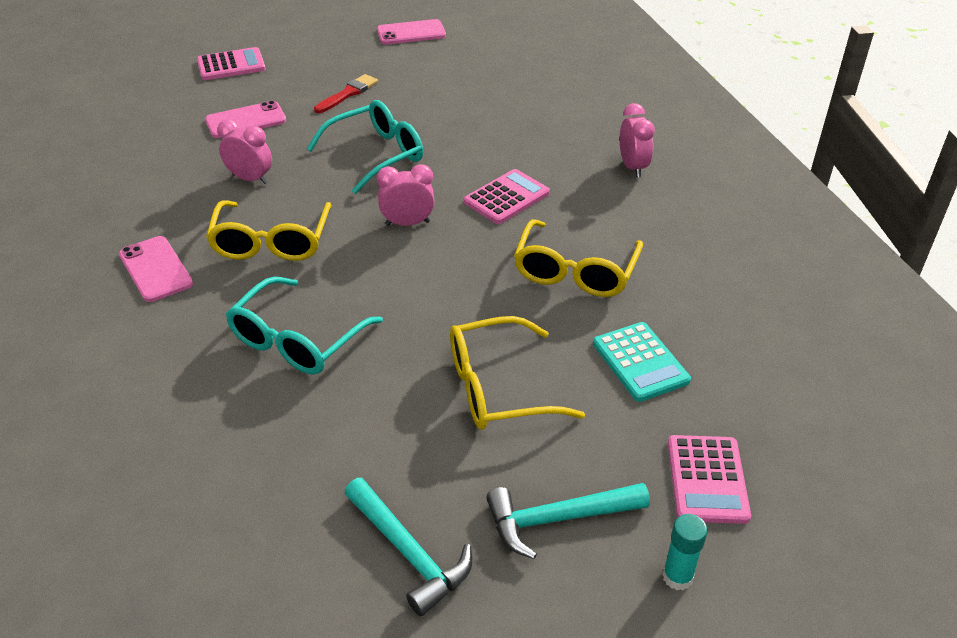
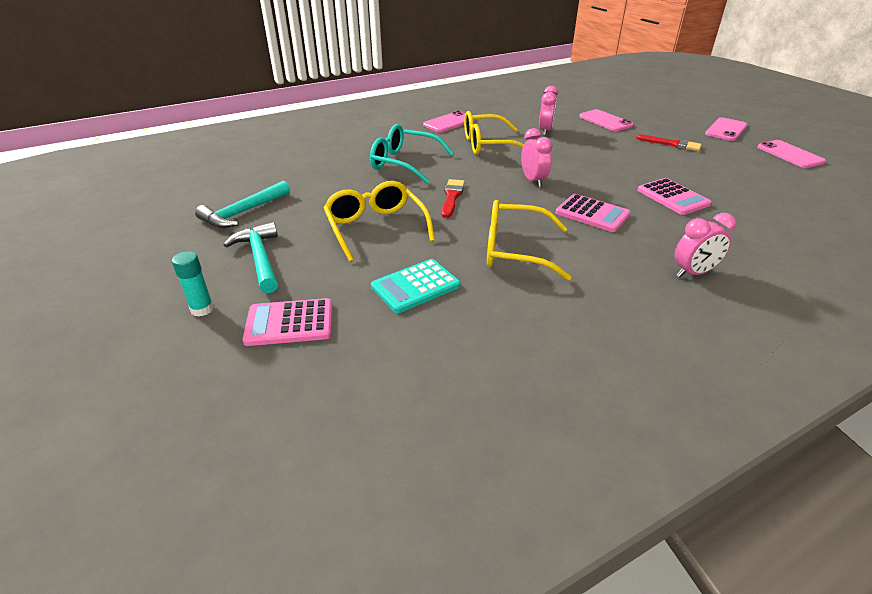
camera: 80 degrees right, 5 degrees down
(231, 65) = (663, 108): pink calculator -> pink calculator (673, 197)
(326, 46) = (726, 130): none -> pink phone
(376, 155) = (605, 162): turquoise glasses -> none
(430, 303) = (452, 197): none -> red brush

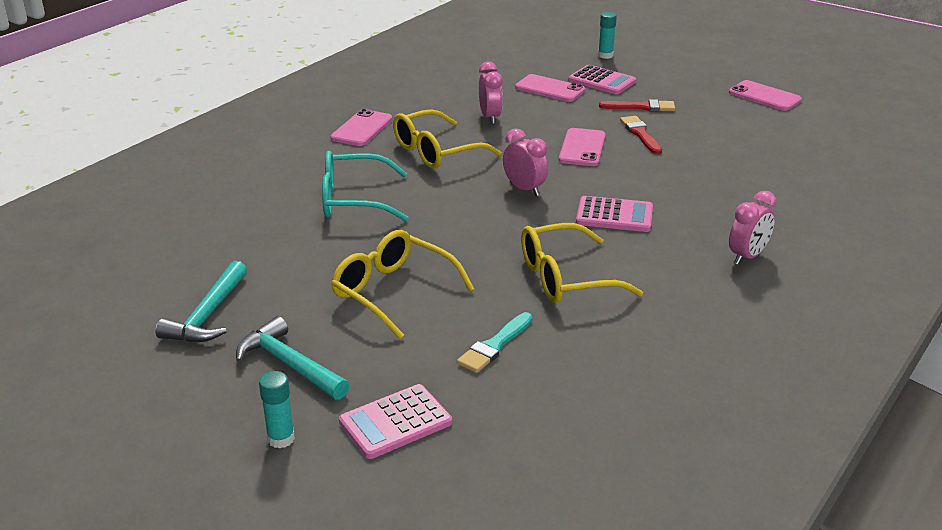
camera: 25 degrees left, 5 degrees down
(415, 286) = (494, 345): turquoise calculator -> turquoise brush
(452, 197) = (449, 231): red brush -> red brush (640, 134)
(666, 107) = (605, 55): none -> turquoise glue stick
(673, 197) = (681, 176): pink calculator -> pink calculator (602, 81)
(726, 130) = (686, 76): pink phone -> pink phone (582, 148)

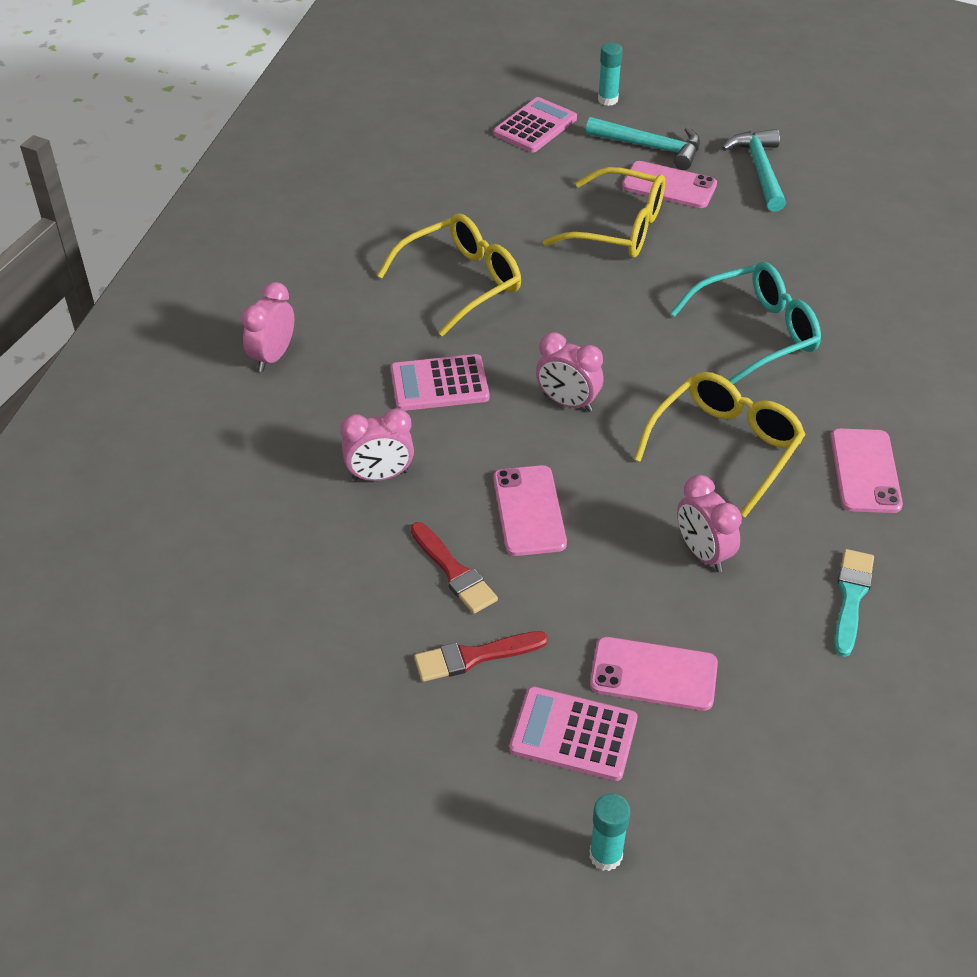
camera: 160 degrees right, 15 degrees up
(494, 345) = (494, 199): turquoise brush -> turquoise brush (851, 597)
(674, 178) = (380, 476): none -> pink clock
(764, 96) = (257, 765): pink phone -> pink phone (669, 185)

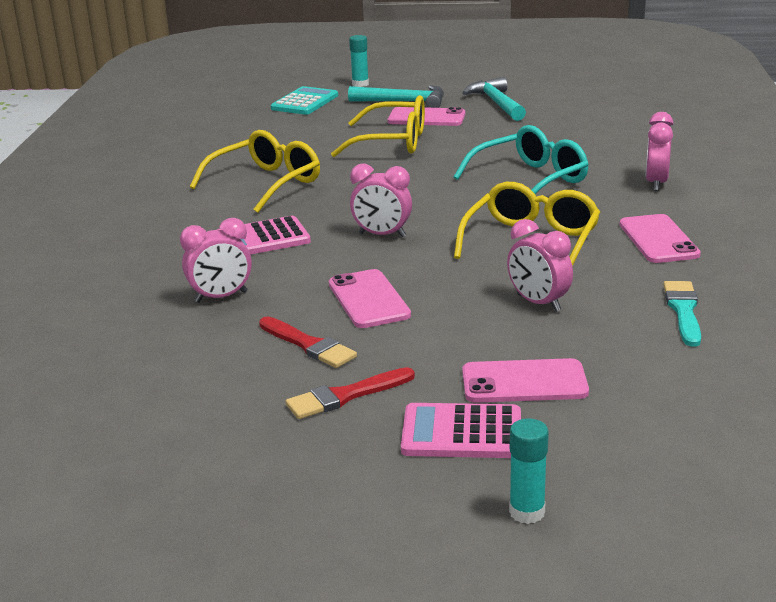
camera: 10 degrees left, 20 degrees down
(273, 356) = (102, 242): pink clock -> pink clock (656, 183)
(535, 126) = (304, 102): pink calculator -> turquoise calculator

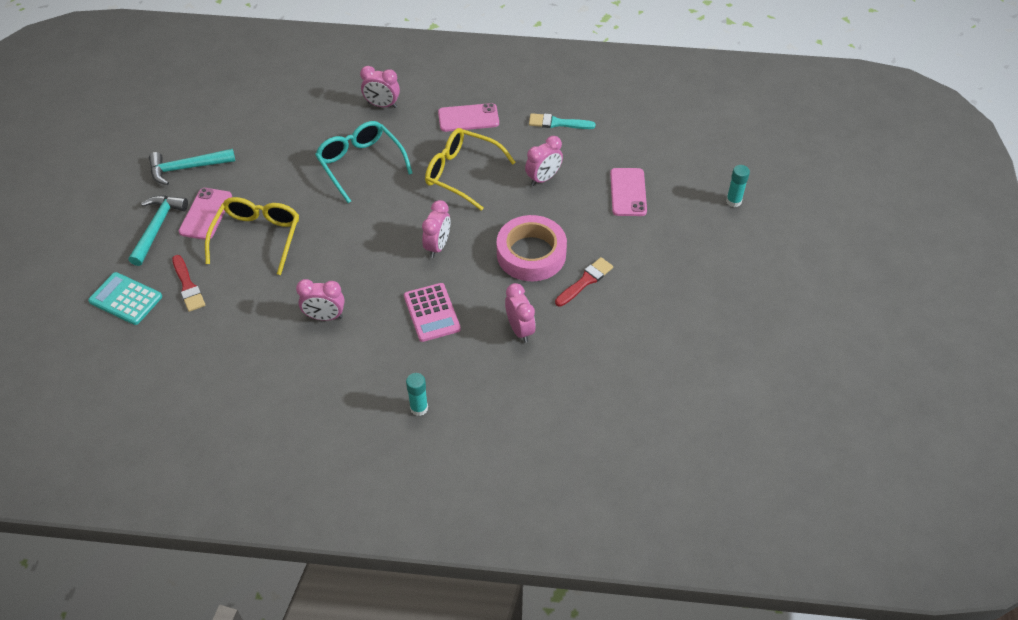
camera: 90 degrees left, 25 degrees up
(266, 183) = (325, 317): yellow glasses -> pink clock
(345, 396) = (640, 264): red brush -> red brush (188, 286)
(360, 84) = (90, 258): turquoise glue stick -> turquoise glue stick (419, 408)
(368, 299) = (531, 254): pink phone -> pink tape
(462, 433) = (674, 219): pink calculator -> none

